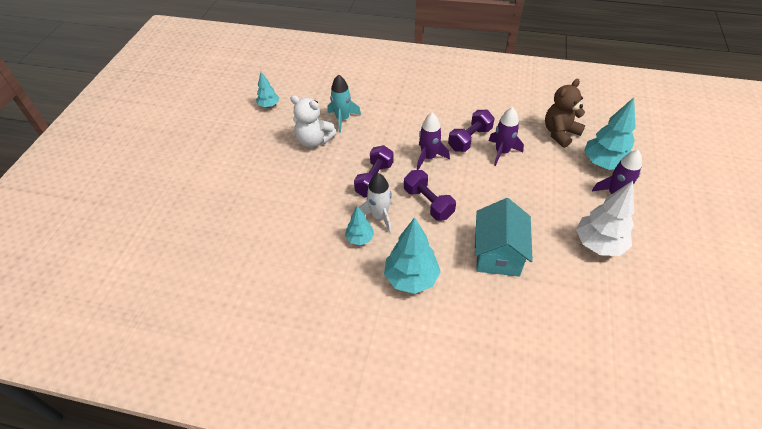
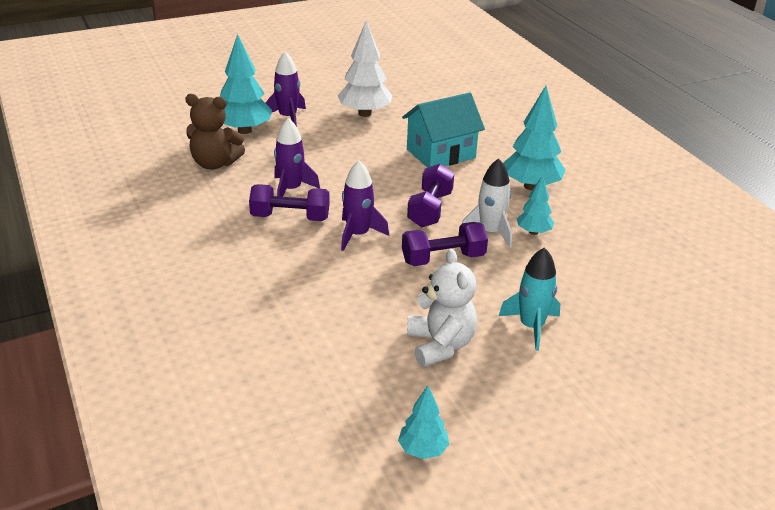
camera: 130 degrees left, 15 degrees down
(342, 119) = (364, 341): turquoise rocket -> turquoise rocket (531, 326)

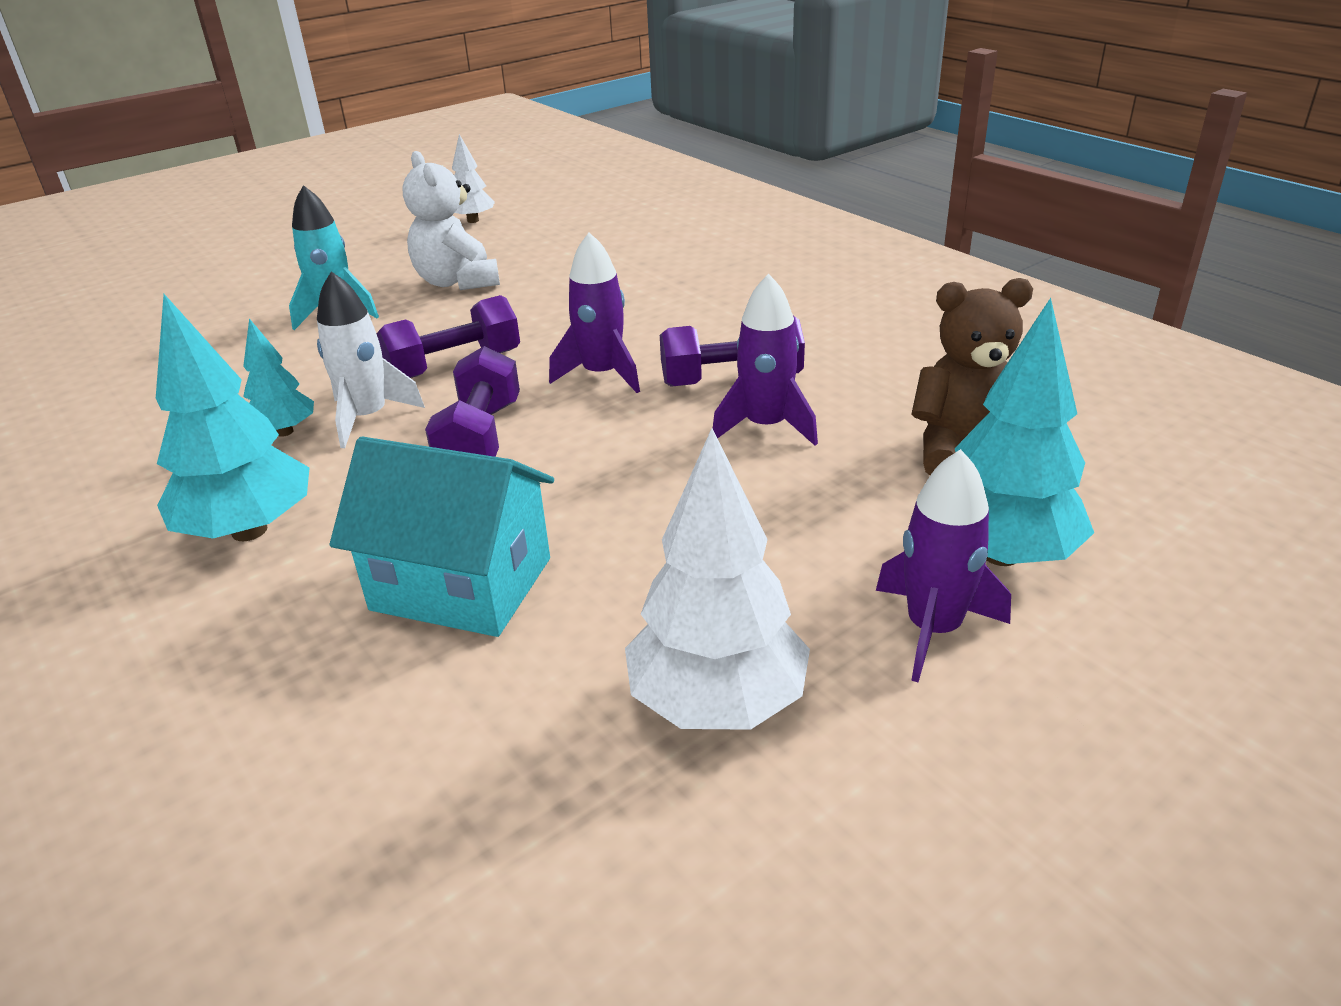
camera: 170 degrees right, 0 degrees up
(422, 450) = (473, 220): turquoise tree -> white tree
(440, 153) = (461, 584): turquoise house -> turquoise house turned 60 degrees clockwise

